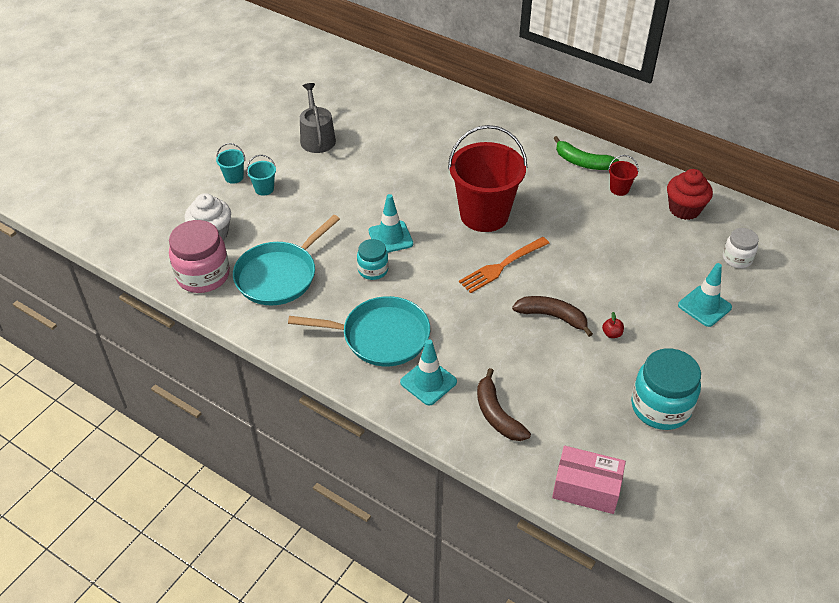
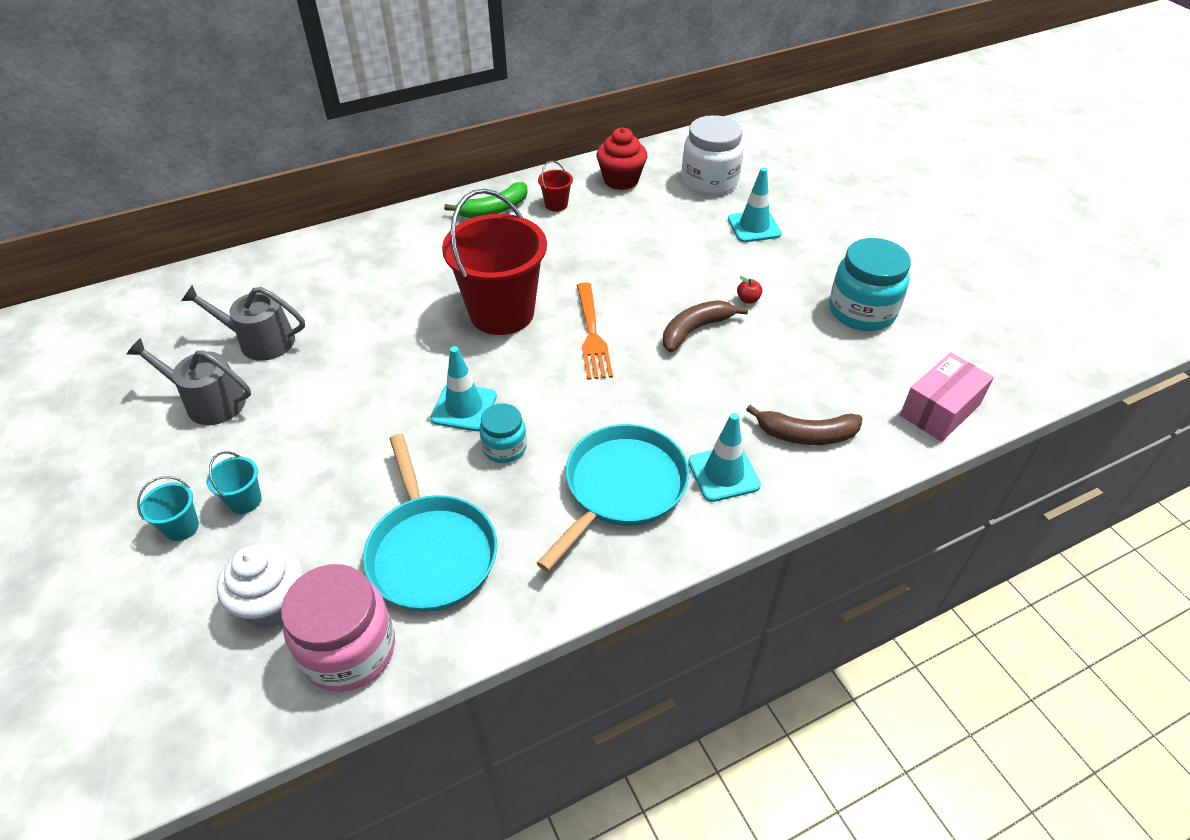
camera: 60 degrees left, 0 degrees up
(374, 130) = (260, 341): none -> grey watering can
(737, 258) = (709, 181): white jar -> white jar, size x1.76

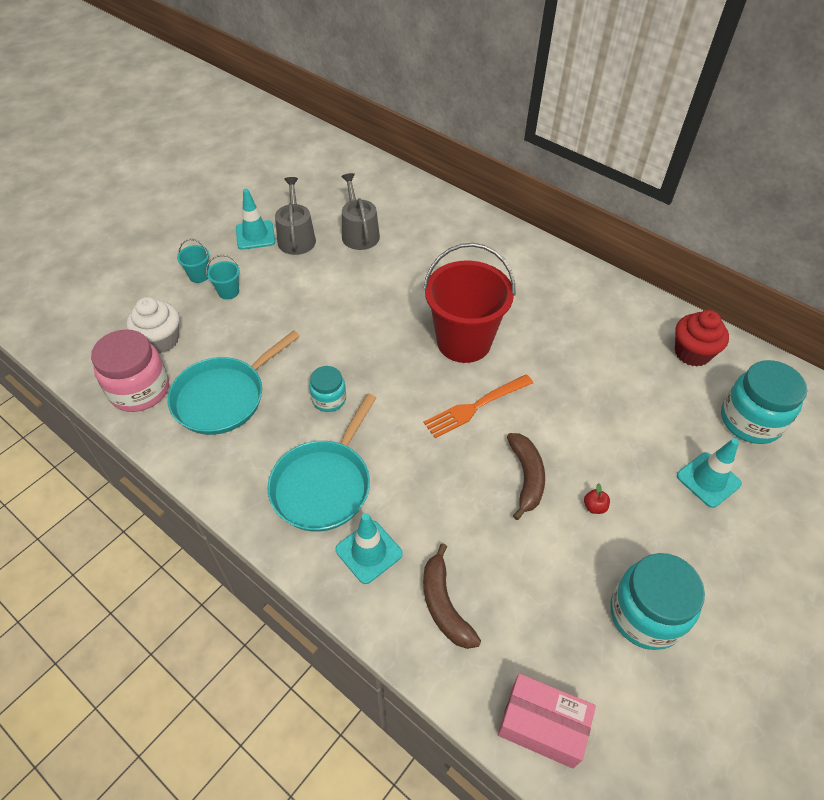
camera: 65 degrees right, 5 degrees up
(464, 407) = (355, 361): turquoise traffic cone -> turquoise traffic cone (255, 235)
(494, 210) = (581, 287): green banana -> none
(556, 205) = (619, 322): red bucket -> none
(622, 487) = (324, 485): turquoise pan -> turquoise pan turned 105 degrees clockwise
(695, 329) = (526, 477): brown banana -> brown banana turned 60 degrees clockwise
(709, 181) = (750, 420): white jar -> turquoise jar

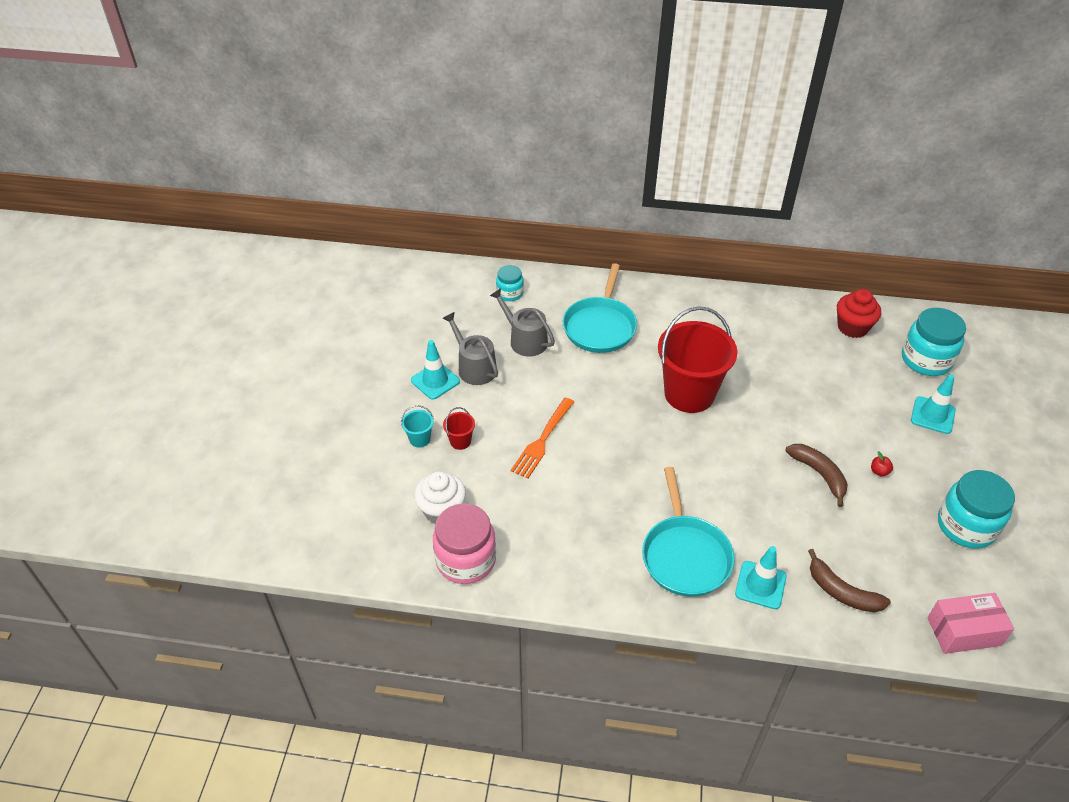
camera: 30 degrees left, 5 degrees down
(223, 397) = (543, 530): turquoise pan -> turquoise pan (600, 326)
(228, 292) = (460, 441): turquoise bucket -> red bucket
(329, 399) = (628, 489): turquoise jar -> turquoise jar (510, 293)
(475, 407) = (741, 440): orange fork -> orange fork (542, 440)

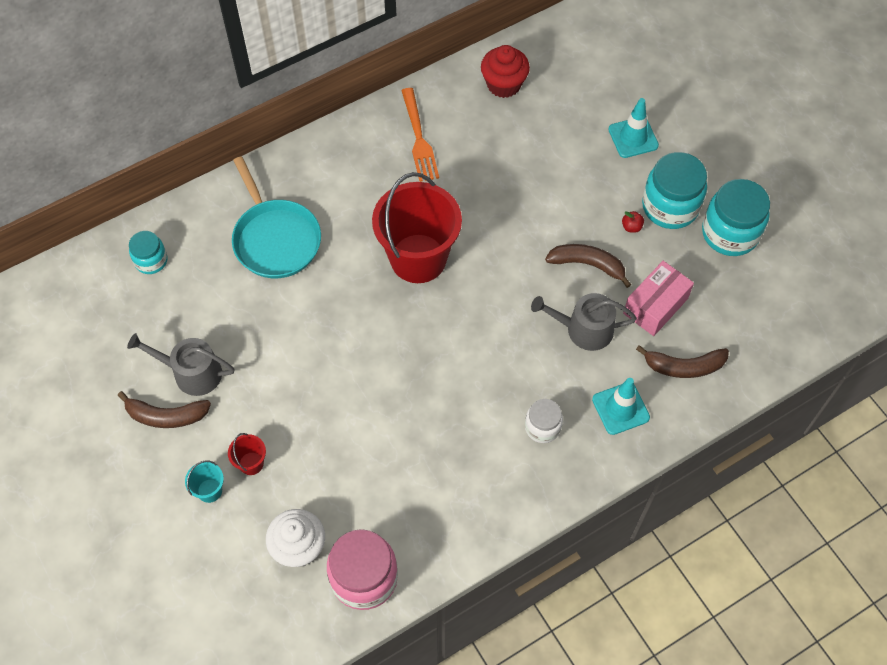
camera: 40 degrees left, 15 degrees up
(435, 381) = (166, 416): turquoise traffic cone -> brown banana
(525, 340) = (215, 306): grey watering can -> grey watering can (583, 329)
(542, 440) = (327, 404): orange fork -> orange fork (419, 138)
(685, 556) = (542, 427): turquoise pan -> white jar
(926, 360) = (588, 80): turquoise jar -> turquoise jar (670, 206)
(964, 631) = (791, 334): pink box -> pink box (655, 306)

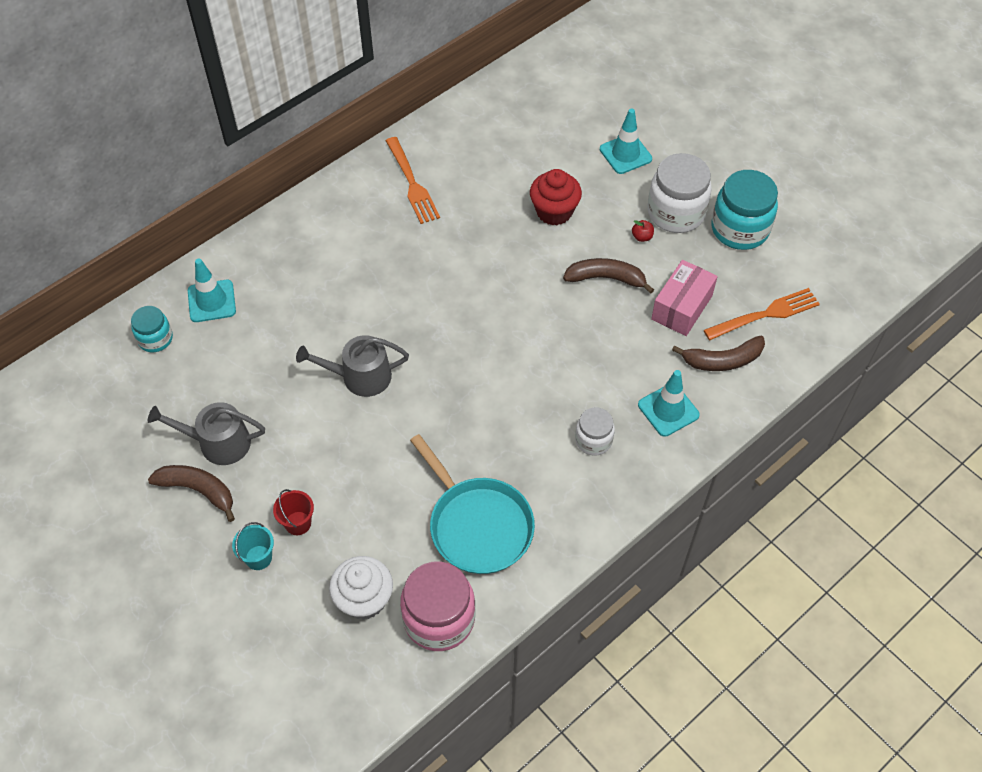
camera: 10 degrees left, 5 degrees down
(166, 416) = (198, 490): brown banana -> brown banana turned 150 degrees counterclockwise
(209, 231) = (211, 301): none -> turquoise traffic cone
(275, 239) = (283, 299): turquoise pan -> turquoise pan (478, 525)
(418, 258) = (434, 297): red bucket -> none
(503, 84) = (487, 122): red cupcake -> red cupcake (554, 211)
(583, 329) = (615, 340): grey watering can -> grey watering can (360, 377)
(670, 206) = (676, 213): turquoise jar -> white jar
(736, 326) = (765, 314): none -> orange fork

